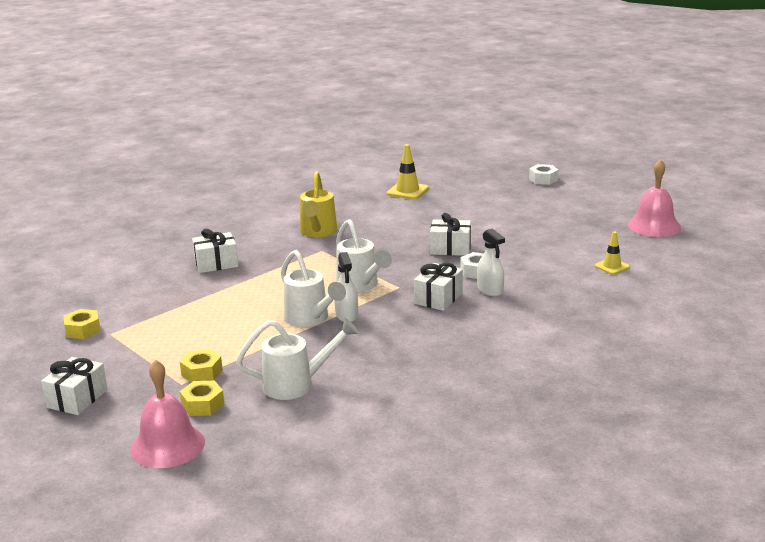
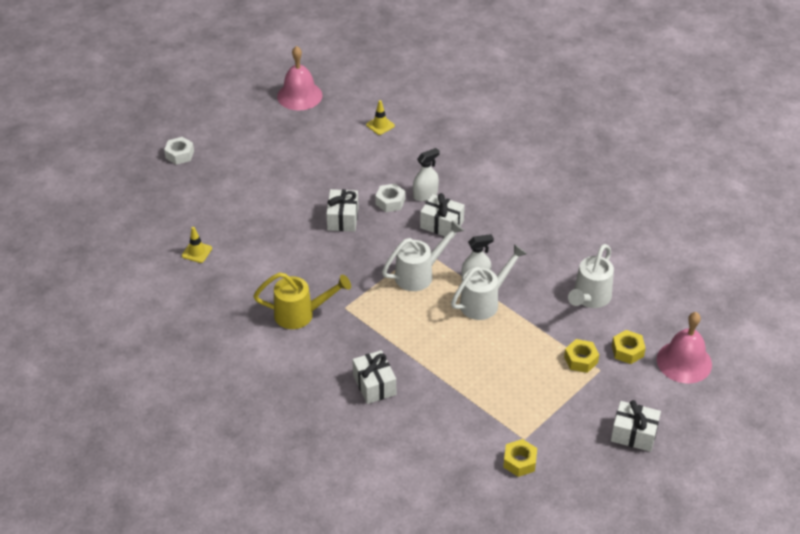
camera: 95 degrees left, 20 degrees up
(297, 384) = (589, 299): white watering can -> white watering can turned 135 degrees counterclockwise
(407, 191) = (197, 252): yellow traffic cone -> yellow traffic cone, size x0.66

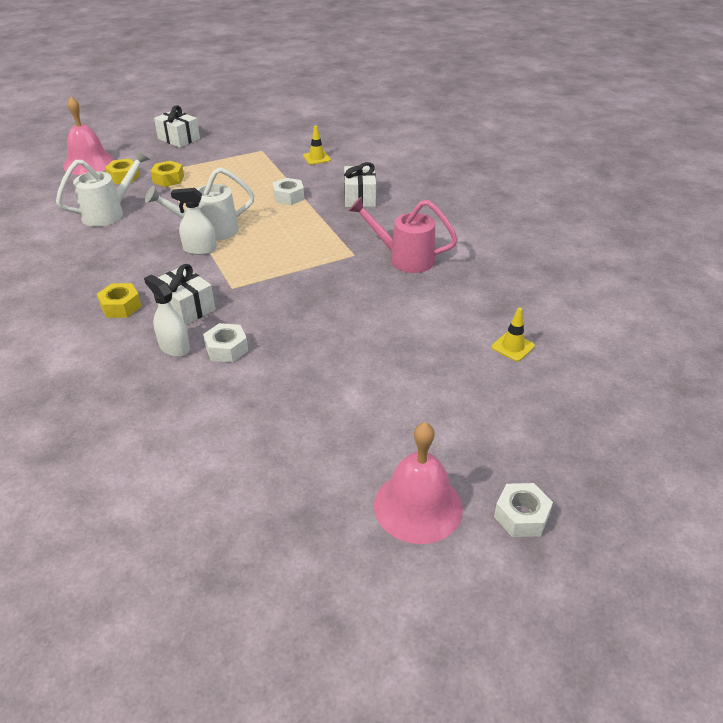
camera: 160 degrees left, 5 degrees down
(299, 95) = (245, 598): pink bell -> pink bell (418, 506)
(301, 314) = (403, 258): yellow watering can -> pink watering can
(343, 218) = (302, 343): white gift -> none
(380, 125) = (147, 477): yellow traffic cone -> yellow traffic cone (317, 158)
(420, 274) = (253, 266): white watering can -> none
(425, 194) = (174, 347): white spray bottle -> white spray bottle turned 60 degrees clockwise
(444, 366) = (288, 197): none -> white nut
(519, 462) = (276, 141): yellow nut -> yellow nut (121, 306)

